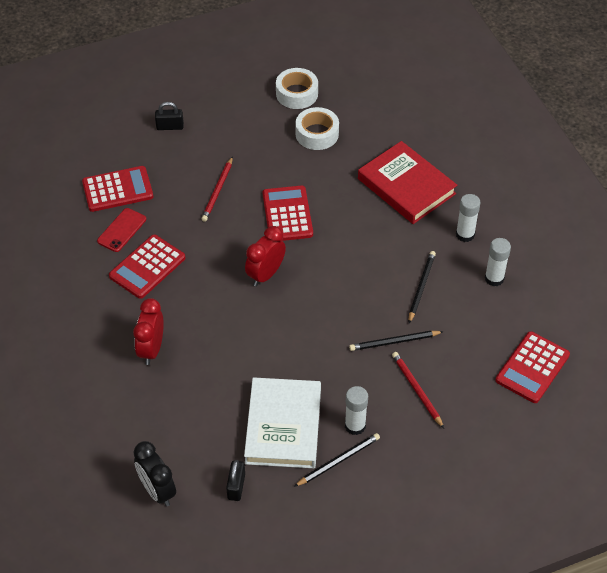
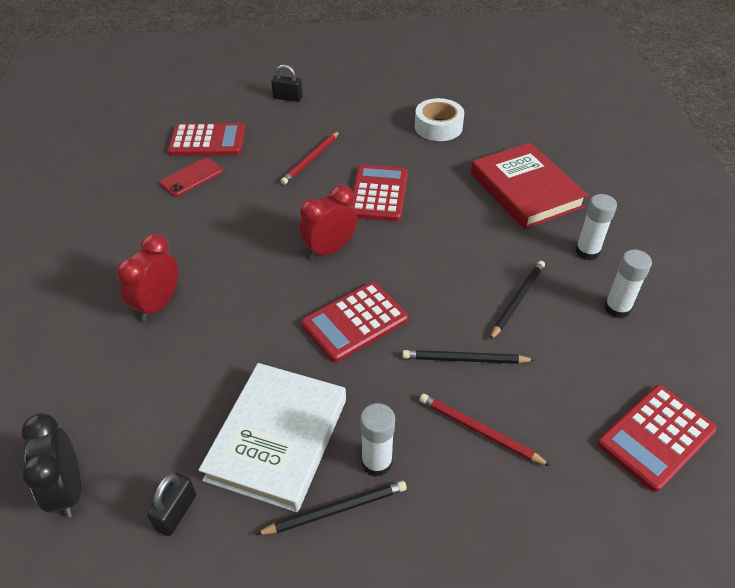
camera: 15 degrees right, 5 degrees down
(147, 267) = (200, 217): red calculator -> red calculator (354, 322)
(297, 94) = (429, 91): white tape -> none
(417, 390) = (479, 431): red pencil -> red pencil turned 45 degrees counterclockwise

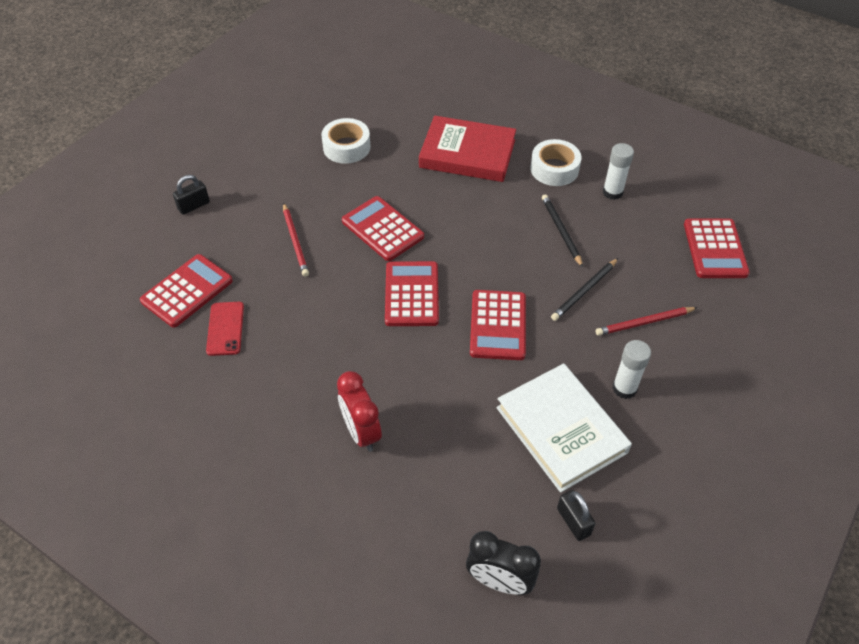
camera: 50 degrees left, 5 degrees up
(329, 249) = (411, 294): red clock -> red calculator
(336, 509) = (642, 431): black pencil -> none
(587, 252) = (554, 169): white glue stick -> white tape

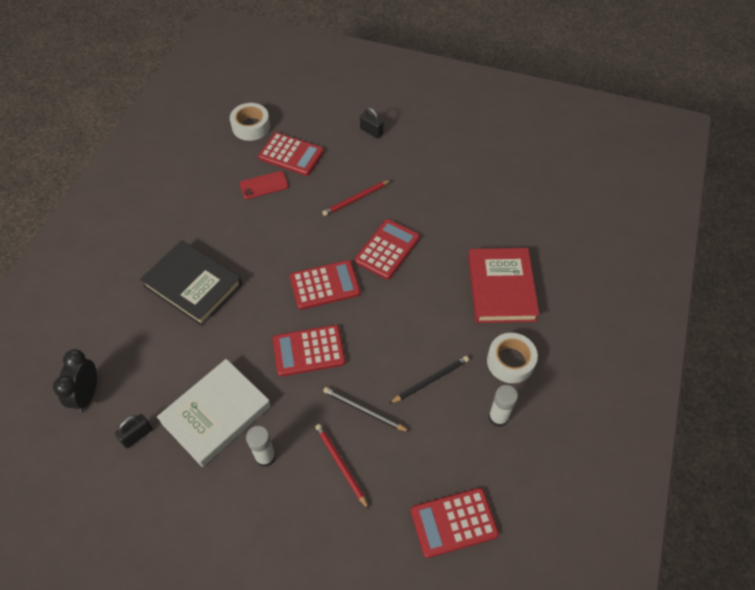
camera: 75 degrees right, 5 degrees up
(346, 147) = (472, 201): white tape -> white tape (251, 126)
(361, 432) = (193, 285): red clock -> black book

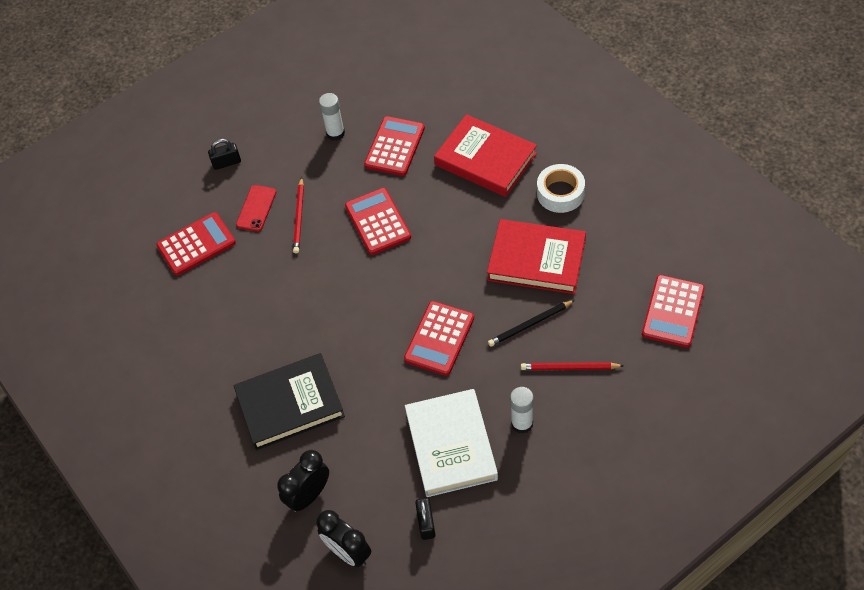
camera: 50 degrees left, 0 degrees up
(123, 341) = (309, 495): none -> black clock
(251, 126) = (126, 262): white tape -> none
(264, 185) = (215, 286): red phone -> red phone (256, 208)
(325, 285) = (378, 291): red calculator -> red calculator (394, 147)
(430, 380) = (536, 260): black pencil -> red book
(498, 417) = (604, 230): white glue stick -> white glue stick (335, 133)

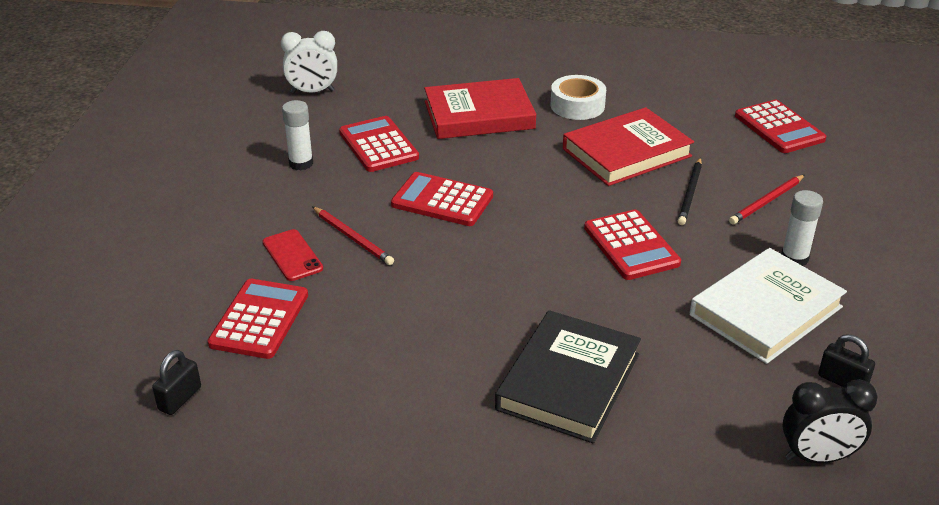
camera: 50 degrees left, 20 degrees down
(226, 162) = (203, 239): black padlock -> black padlock (180, 398)
(309, 495) = (706, 440): black clock -> none
(409, 68) = (312, 92): none -> white clock
(451, 445) = (765, 311): white book -> white book turned 75 degrees counterclockwise

